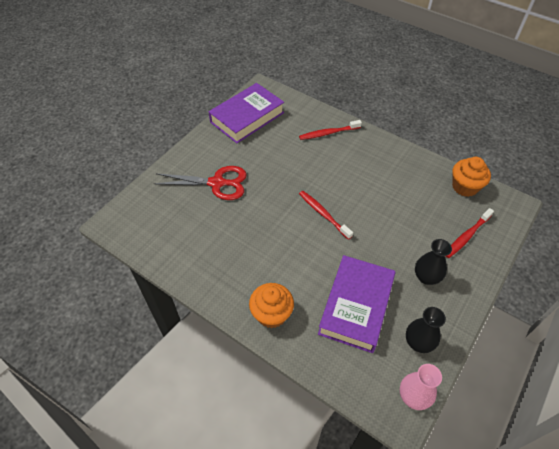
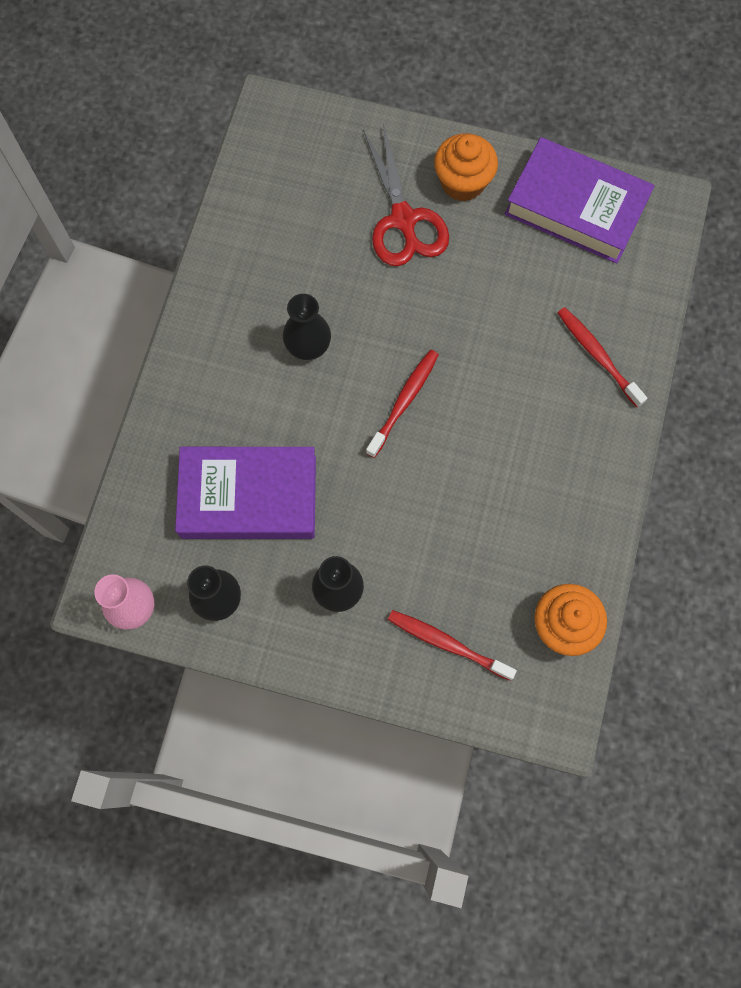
camera: 70 degrees right, 20 degrees up
(271, 314) = (196, 384): orange cupcake -> orange cupcake (463, 182)
(272, 248) = (308, 346): none -> black vase

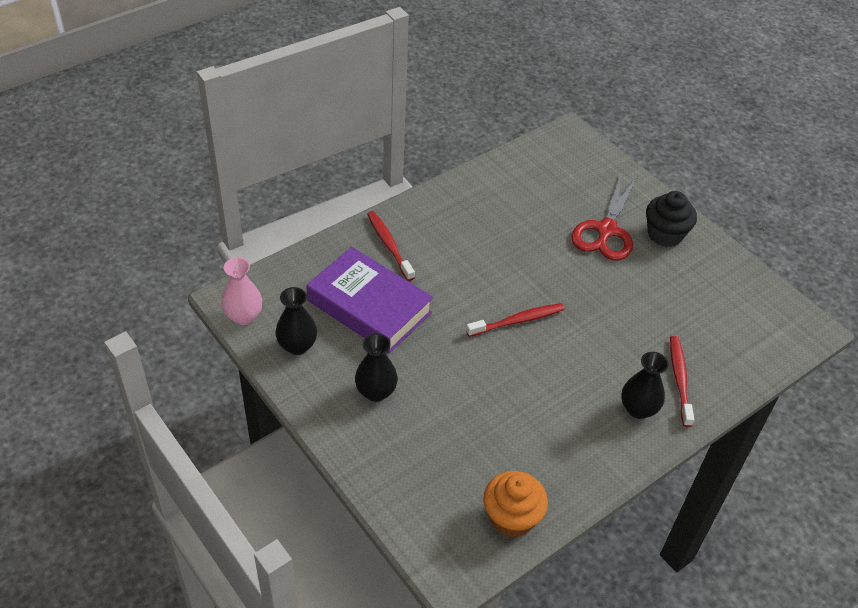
camera: 35 degrees right, 25 degrees down
(308, 346) = (482, 256): black vase -> black vase (638, 409)
(447, 644) = (419, 471): red toothbrush -> red toothbrush (389, 245)
(463, 182) = (665, 234): orange cupcake -> black cupcake
(576, 207) = (735, 291): purple book -> none

